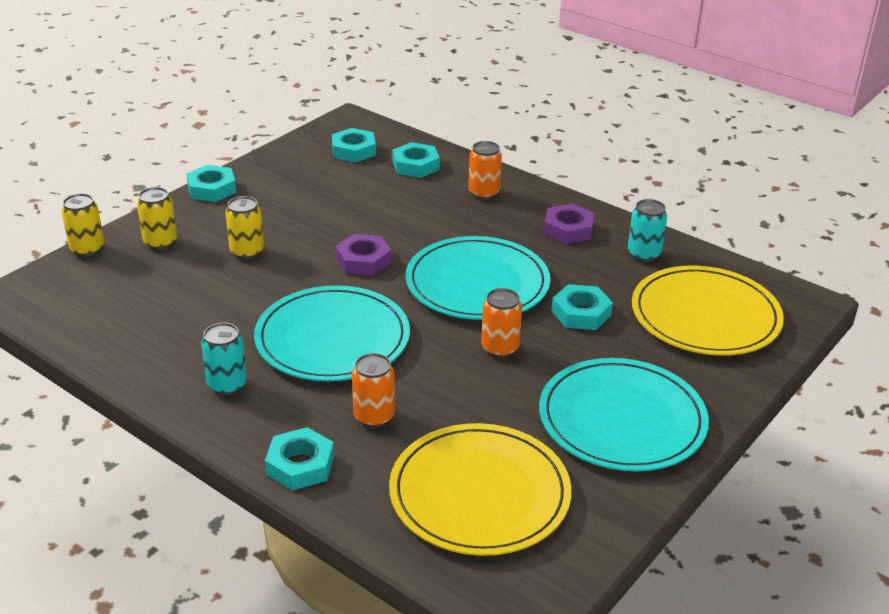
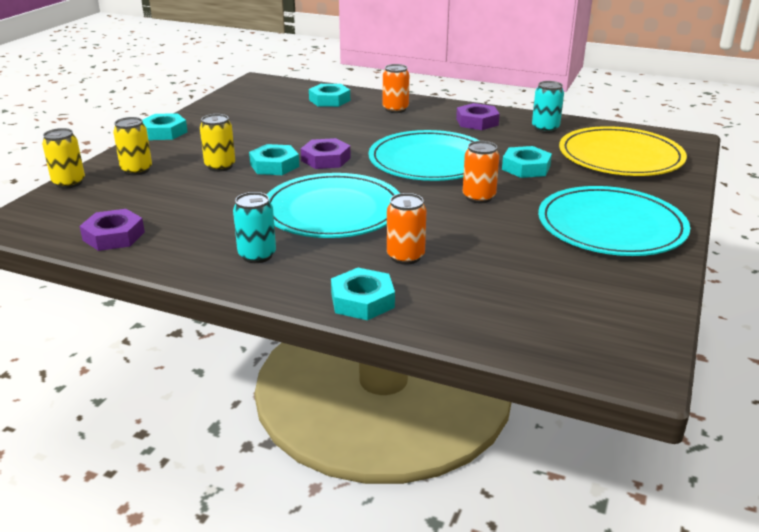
camera: 15 degrees left, 5 degrees down
(102, 332) = (114, 236): none -> purple nut
(354, 150) = (273, 97): turquoise nut -> turquoise nut (274, 165)
(479, 493) = (535, 293): yellow plate -> none

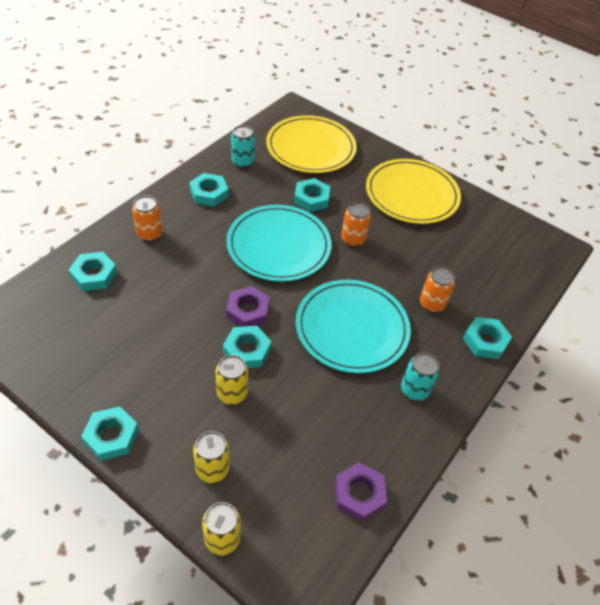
camera: 80 degrees left, 20 degrees up
(477, 122) = (209, 193): purple nut -> turquoise nut
(611, 226) = (412, 194): turquoise plate -> yellow plate

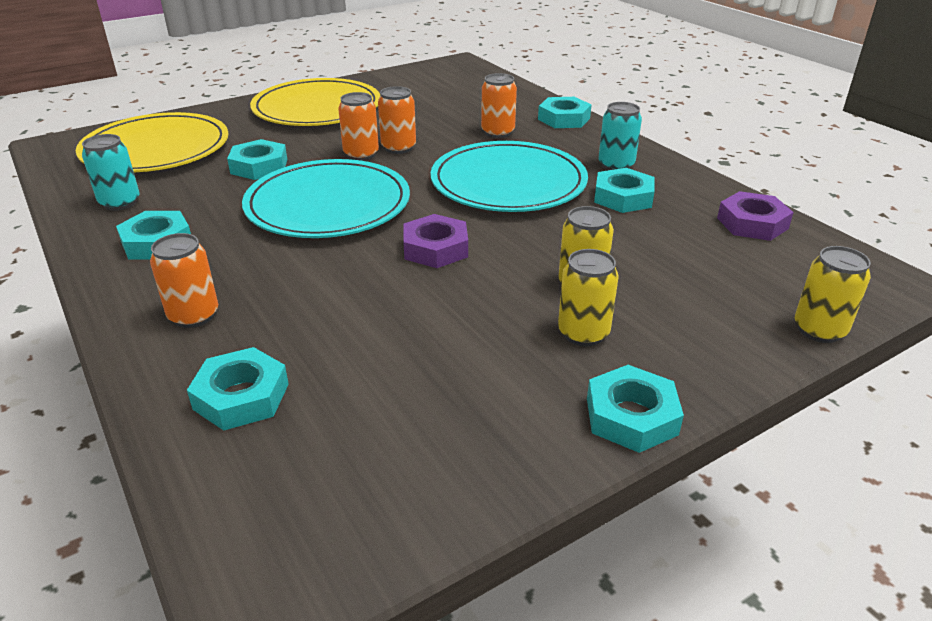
camera: 65 degrees left, 15 degrees down
(212, 469) = (708, 321): yellow can -> yellow can (583, 333)
(247, 350) = (509, 261): turquoise nut -> turquoise nut (623, 197)
(373, 255) = (398, 148): none -> orange can

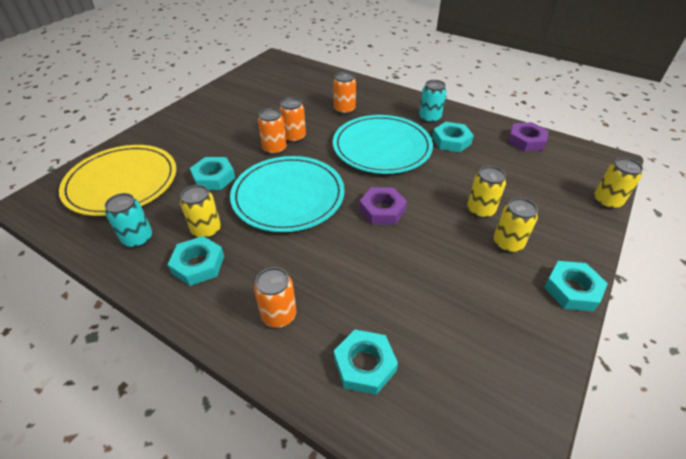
camera: 25 degrees left, 10 degrees up
(199, 214) = (206, 230): none -> yellow can
(317, 108) = (211, 117): yellow plate -> none
(563, 119) = (373, 90): turquoise nut -> none

